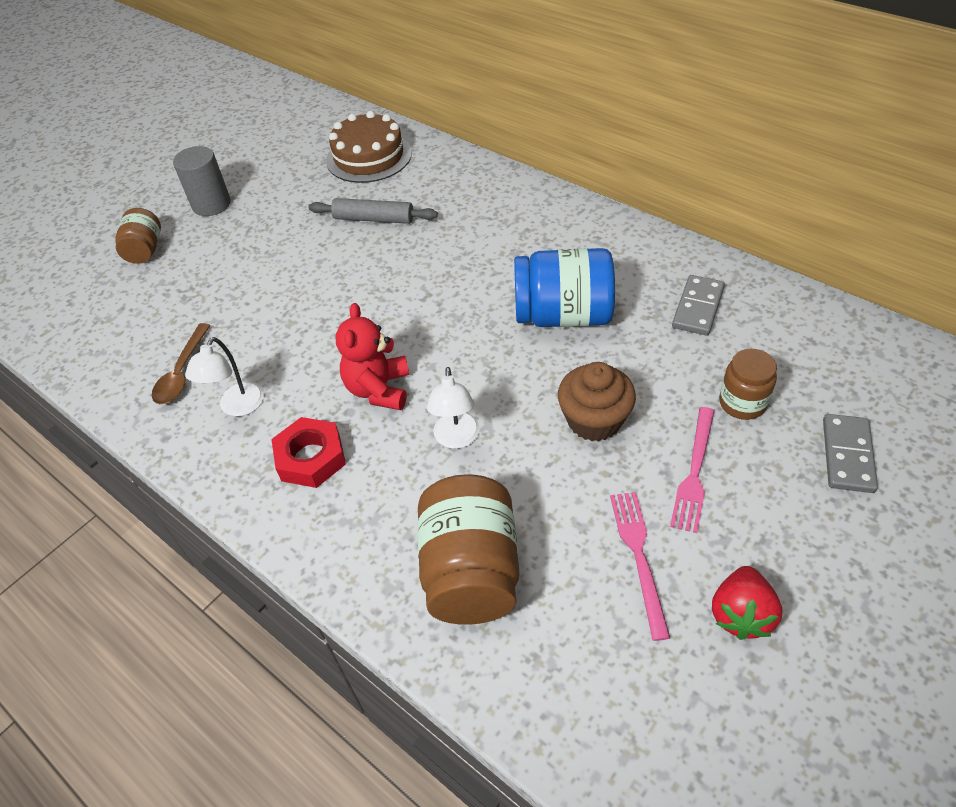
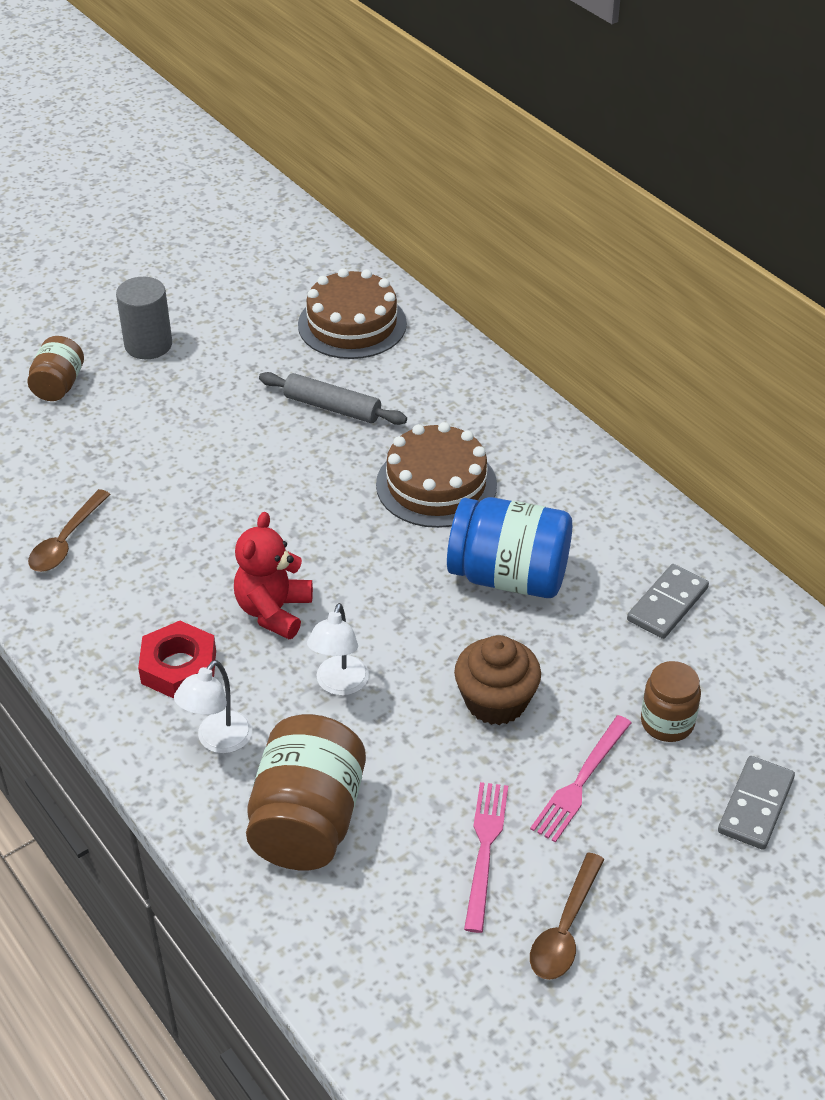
camera: 10 degrees right, 5 degrees down
(237, 407) = (116, 594): white lamp -> white lamp (218, 741)
(477, 258) = (436, 485): none -> brown cake
(740, 614) = (564, 929): red strawberry -> brown spoon

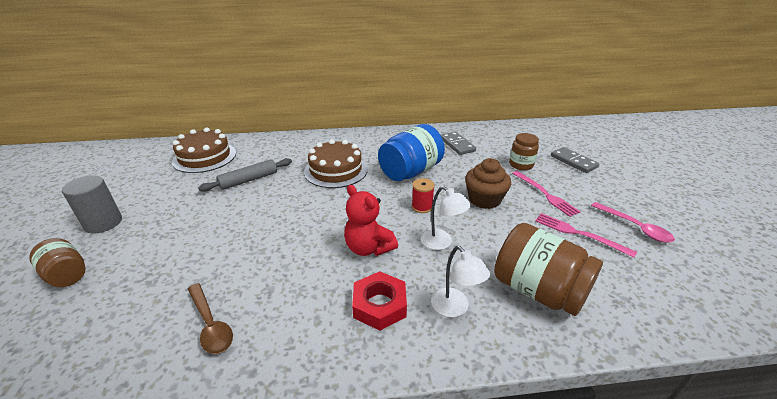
camera: 60 degrees left, 10 degrees down
(413, 630) = (422, 207): none -> red spool
(564, 929) = (635, 227): brown spoon -> pink spoon

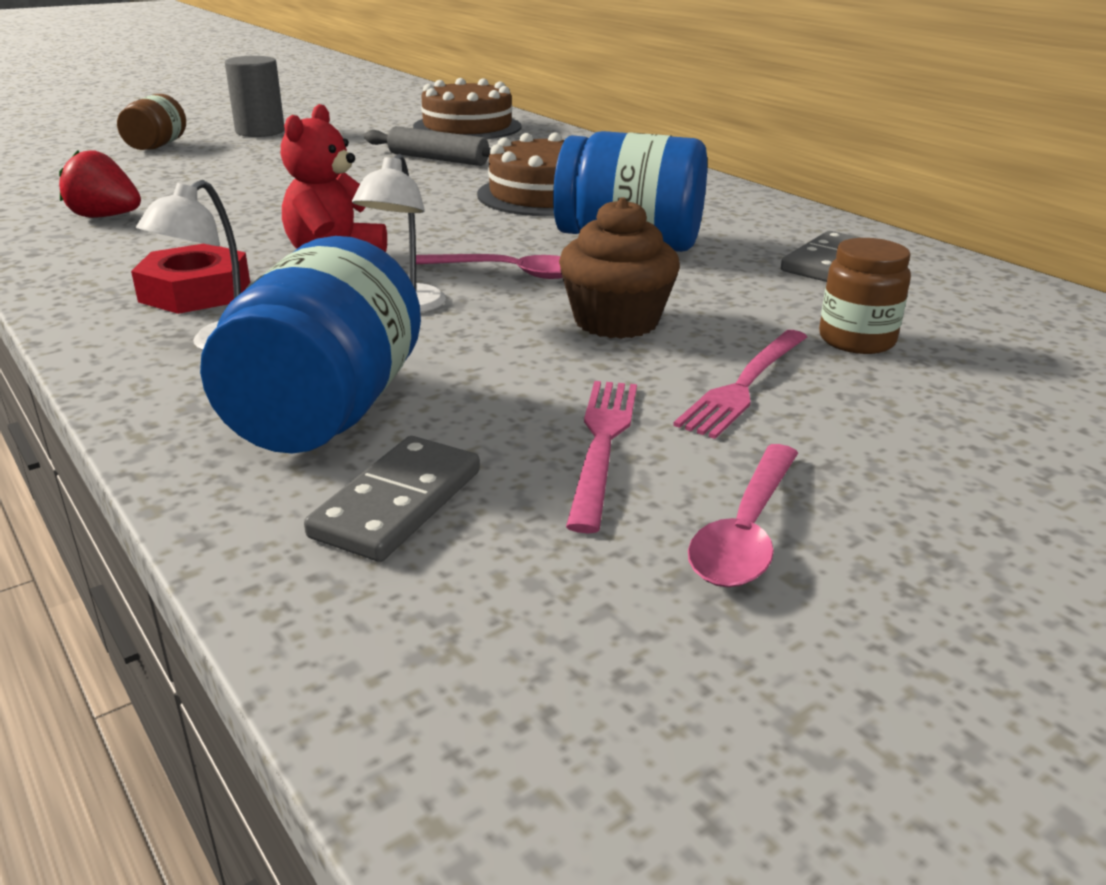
camera: 60 degrees right, 5 degrees down
(210, 324) = (105, 217): brown spoon -> red strawberry
(422, 207) = (509, 273): red spool -> pink spoon
(538, 290) = (326, 412): brown jar -> blue jar
(573, 161) = (1017, 409): grey domino -> grey domino (398, 503)

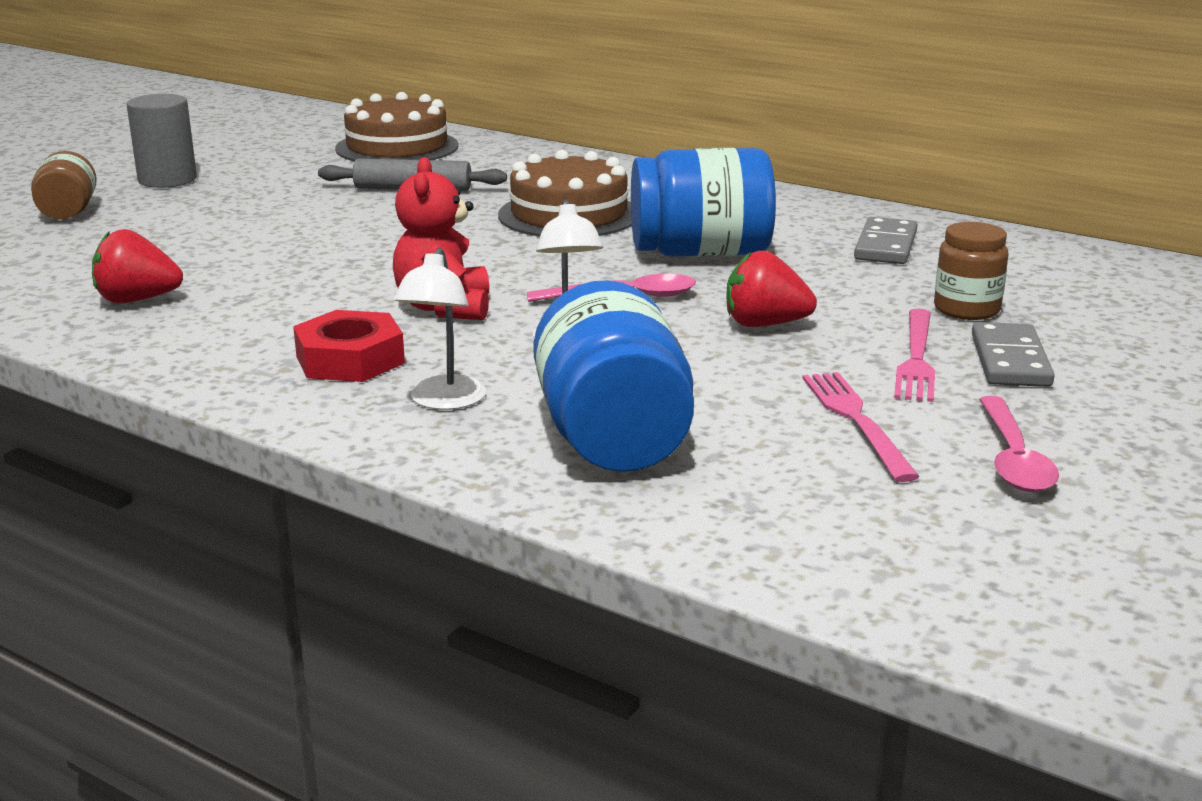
camera: 20 degrees left, 5 degrees down
(398, 503) = (753, 490): grey domino -> grey domino (1010, 360)
(616, 321) = (764, 324): brown cupcake -> red strawberry

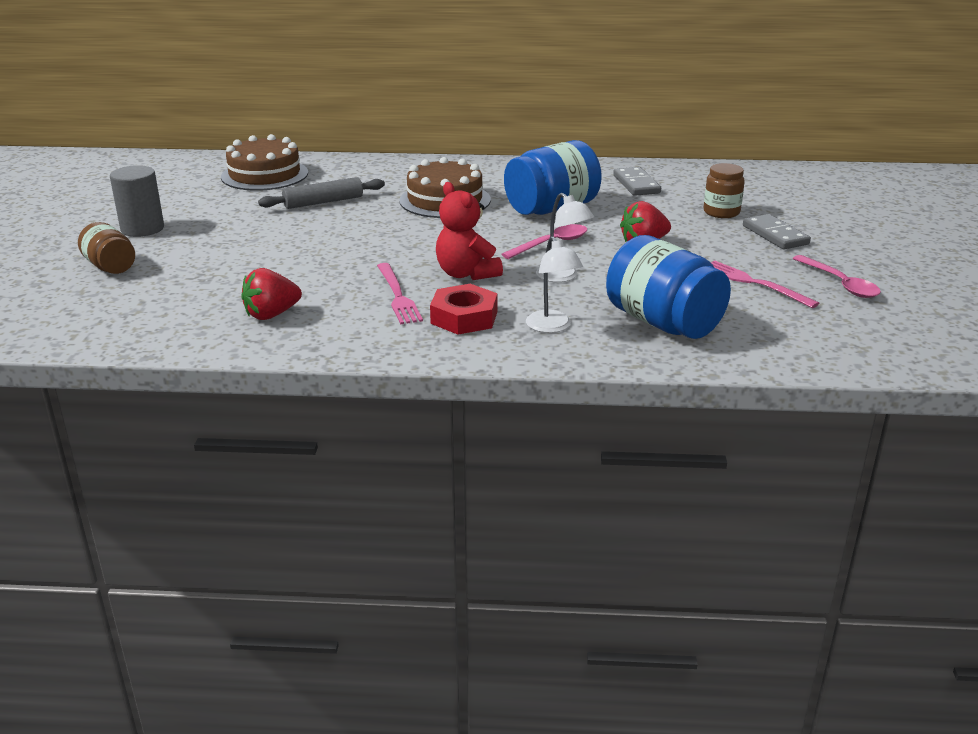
camera: 30 degrees left, 5 degrees up
(916, 358) = (735, 244): pink fork -> pink fork (397, 296)

